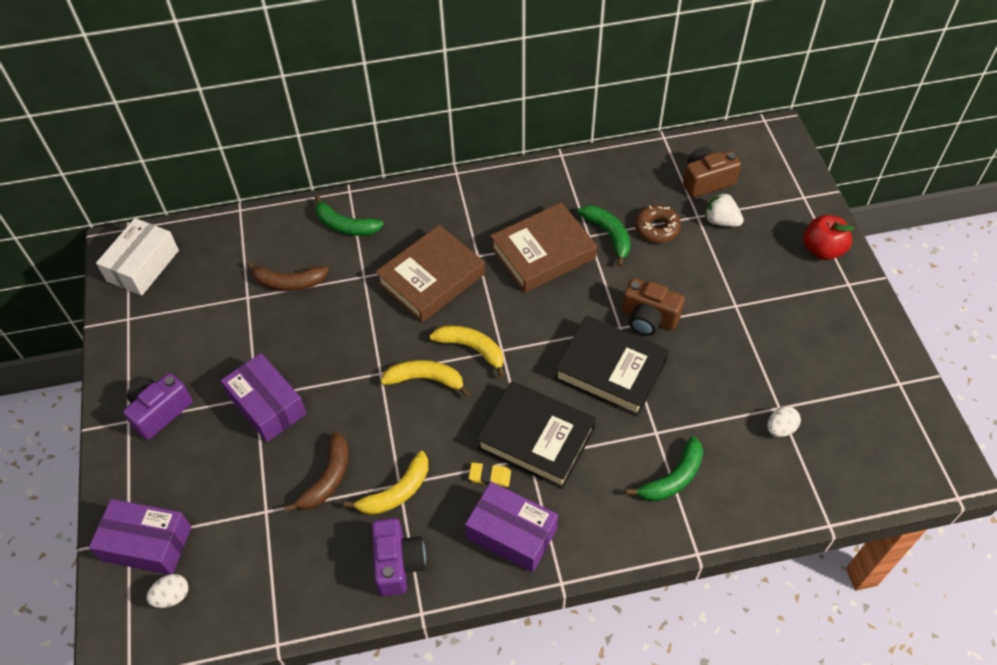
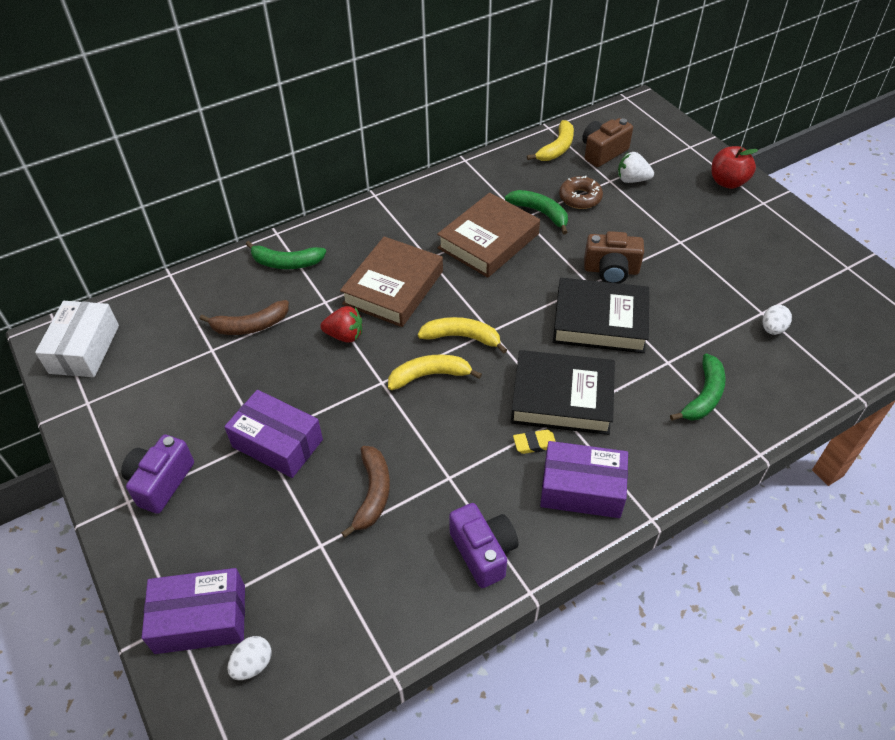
camera: 20 degrees left, 5 degrees down
(367, 316) = (345, 335): none -> red strawberry
(396, 492) = (449, 485): yellow banana -> yellow banana (557, 148)

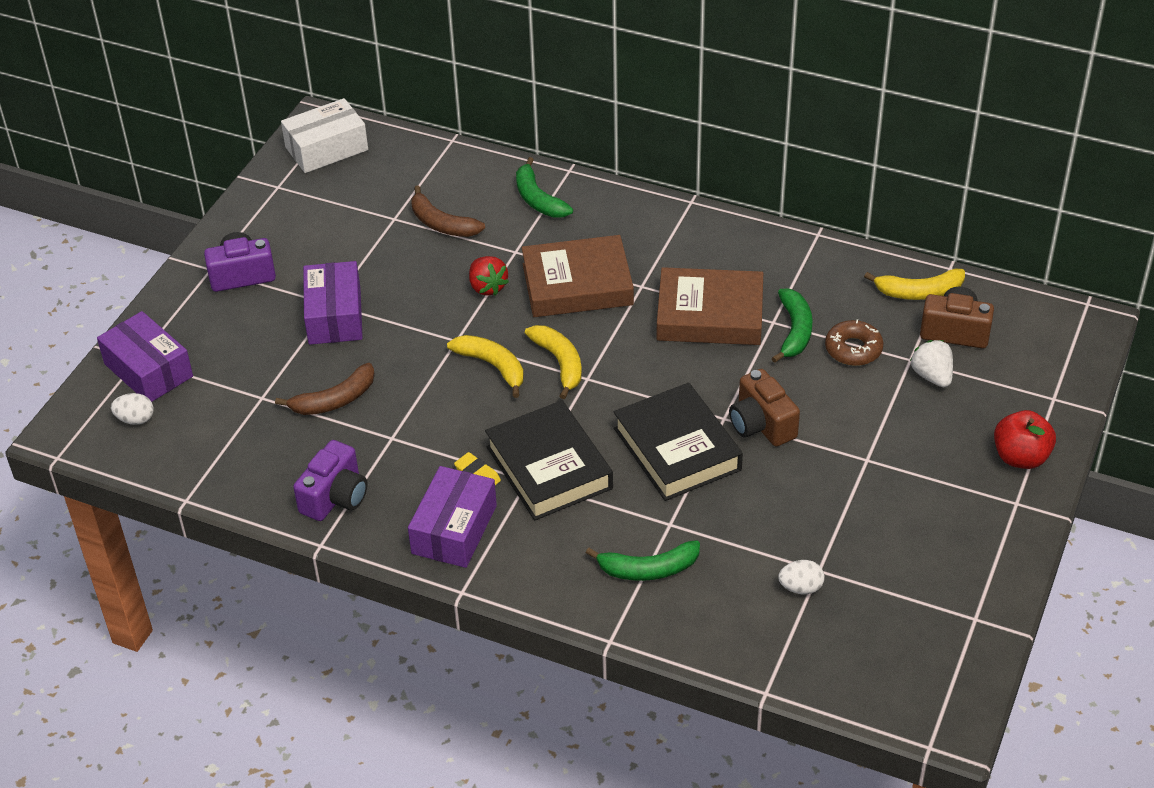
camera: 55 degrees right, 5 degrees down
(581, 489) = (454, 529): purple box -> purple box turned 45 degrees clockwise

